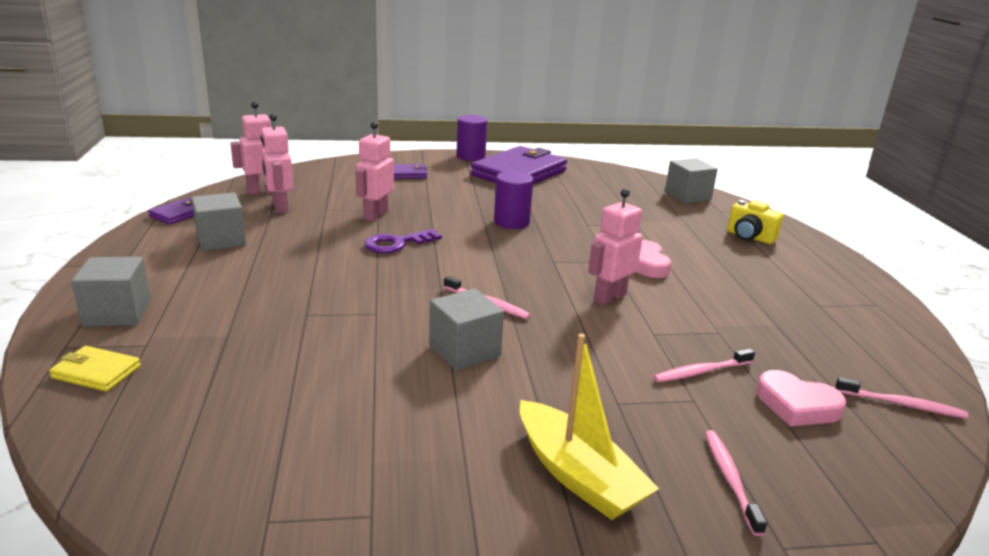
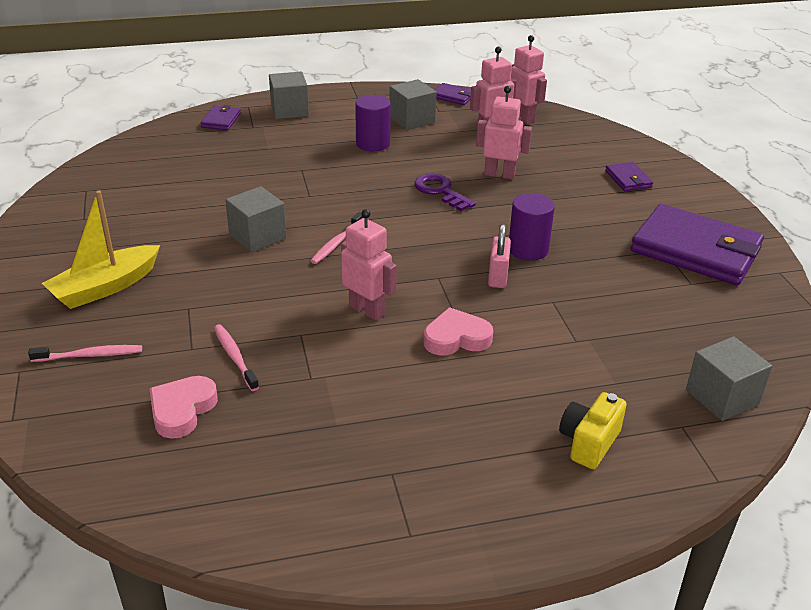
camera: 85 degrees right, 10 degrees up
(96, 372) = (221, 120): yellow wallet -> purple wallet
(470, 156) = (728, 213): purple cylinder -> purple cylinder (373, 144)
(553, 238) = (498, 277): none -> pink padlock
(901, 404) = (182, 488): pink toothbrush -> none

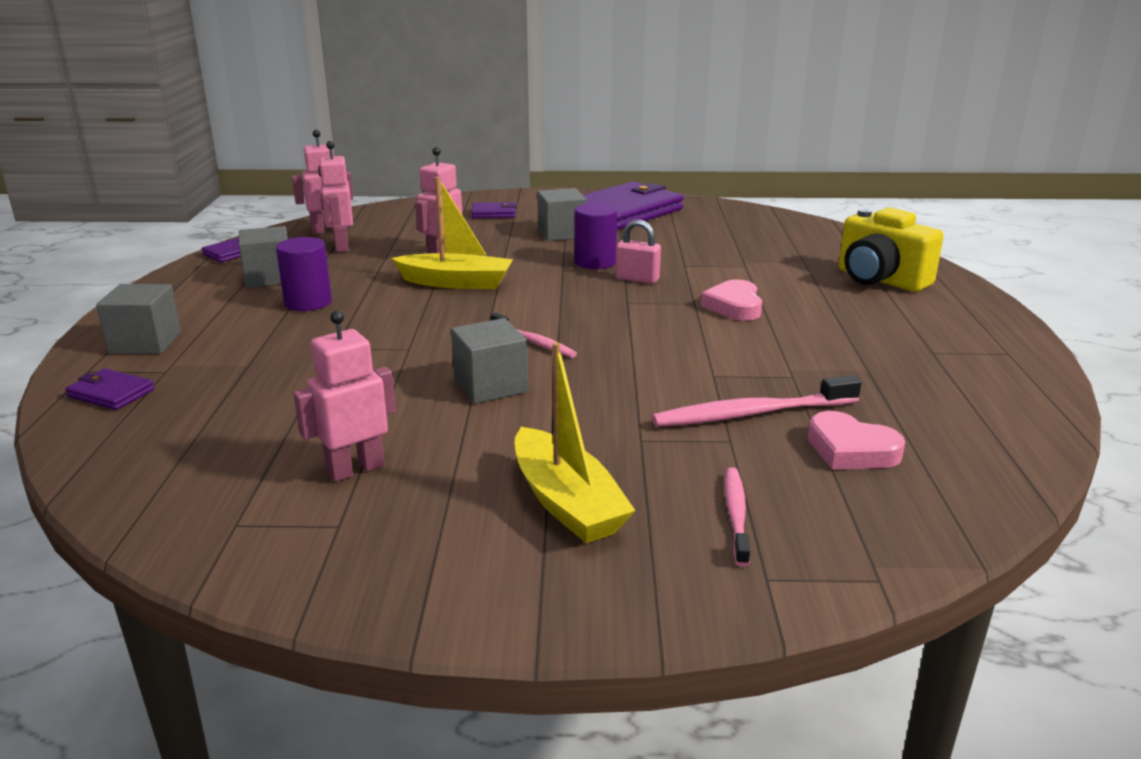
camera: 75 degrees left, 10 degrees down
(235, 357) = (752, 414): pink toothbrush -> pink toothbrush, size x1.64
(367, 310) = (677, 339): pink robot -> pink robot (355, 469)
(440, 191) = (456, 283): purple key -> yellow boat
(589, 442) = (880, 280): yellow camera -> yellow camera, size x1.60
(722, 397) = (822, 236): grey cube -> grey cube (561, 233)

